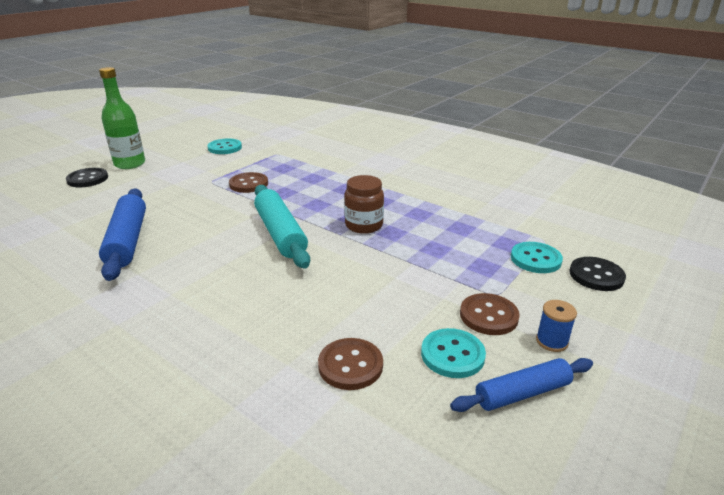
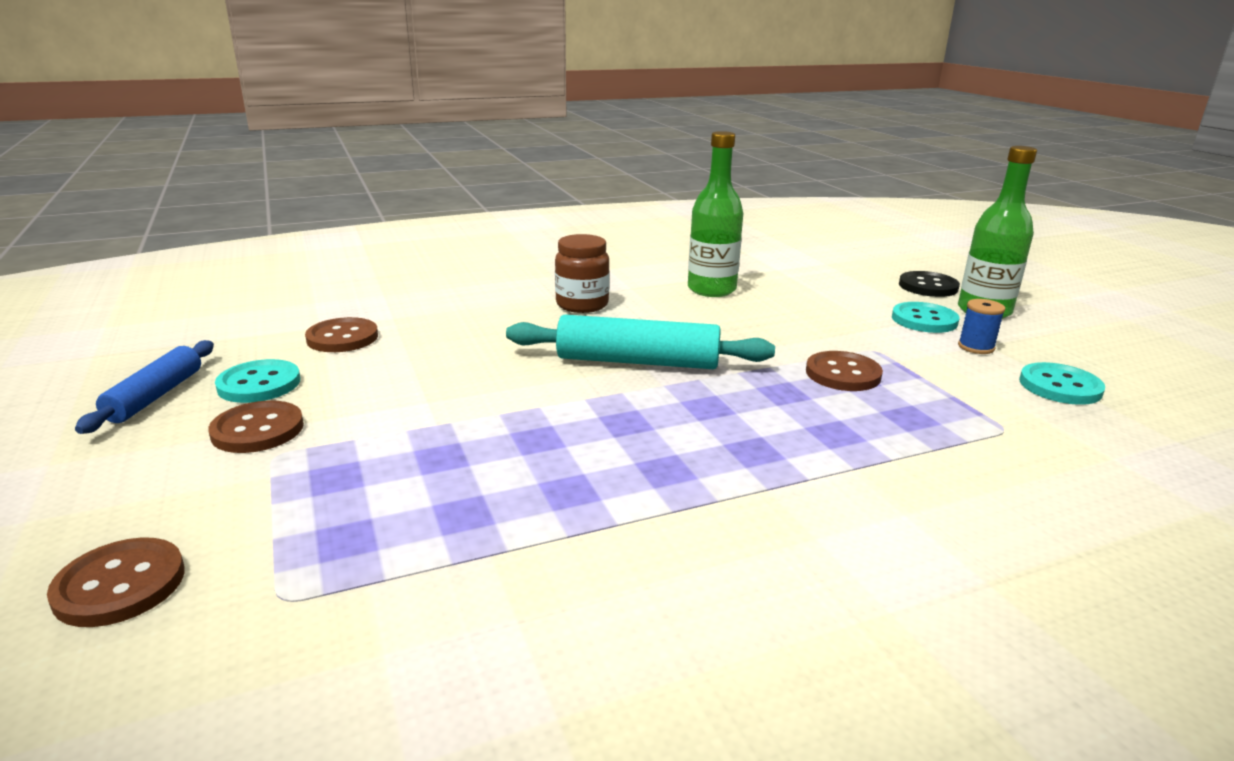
camera: 120 degrees right, 5 degrees down
(127, 241) = (711, 289): blue rolling pin -> green bottle
(364, 225) = (590, 424): brown jar -> brown jar (582, 305)
(535, 259) = (264, 544): turquoise button -> turquoise button (924, 320)
(551, 341) = (149, 449): blue spool -> blue spool (976, 347)
(596, 275) = (120, 585): black button -> brown button

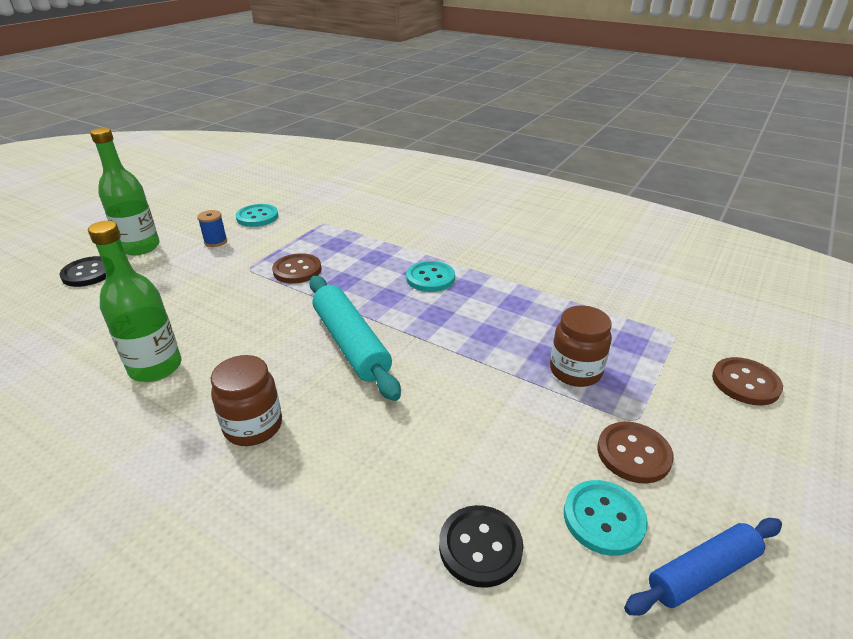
camera: 125 degrees left, 10 degrees up
(342, 338) = (480, 547): brown button -> black button
(388, 461) = (575, 371): none -> brown jar
(924, 320) = (174, 263): turquoise button -> turquoise button (430, 278)

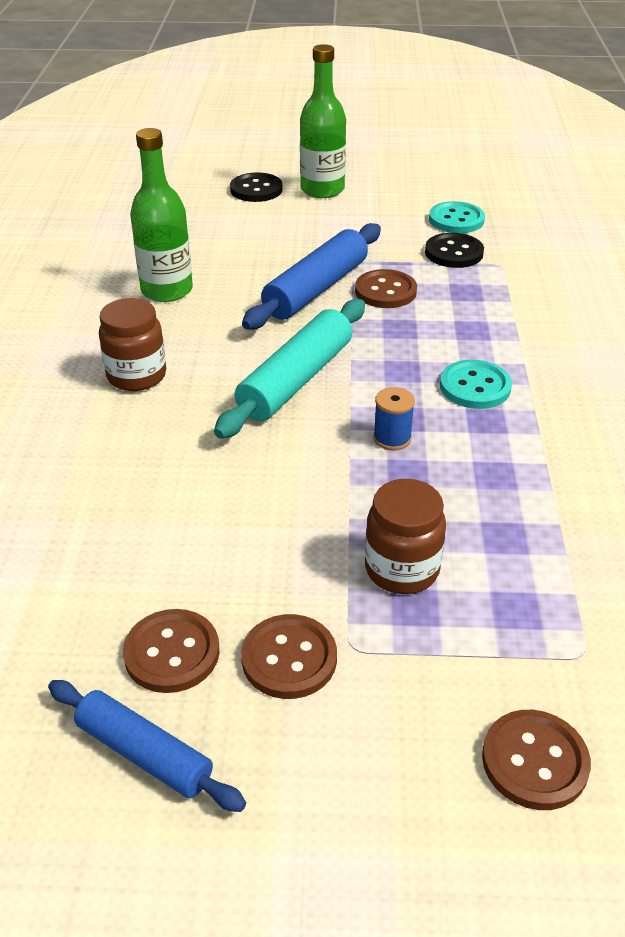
camera: 60 degrees right, 5 degrees up
(215, 241) = (379, 221): blue spool -> blue spool (392, 438)
(257, 296) = (316, 289): none -> blue rolling pin
(480, 547) = (85, 569): black button -> black button (454, 253)
(603, 518) = (172, 653): turquoise button -> brown button

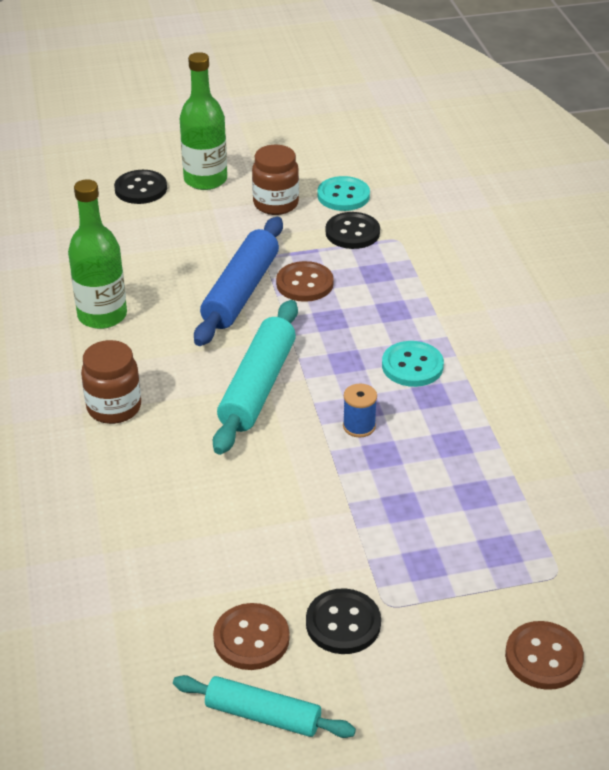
camera: 15 degrees left, 0 degrees up
(144, 753) = (263, 715): blue rolling pin -> turquoise rolling pin
(289, 658) = (343, 623): brown button -> black button
(402, 569) = (404, 536): brown jar -> brown jar (275, 204)

